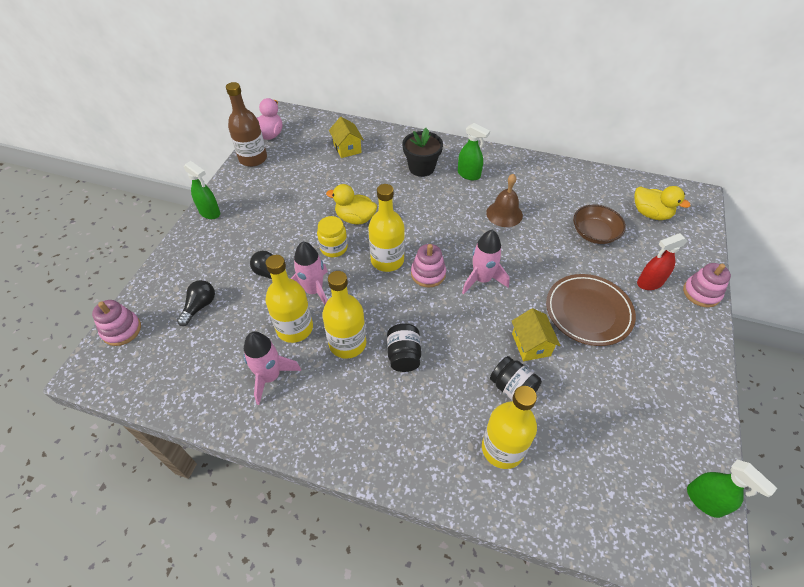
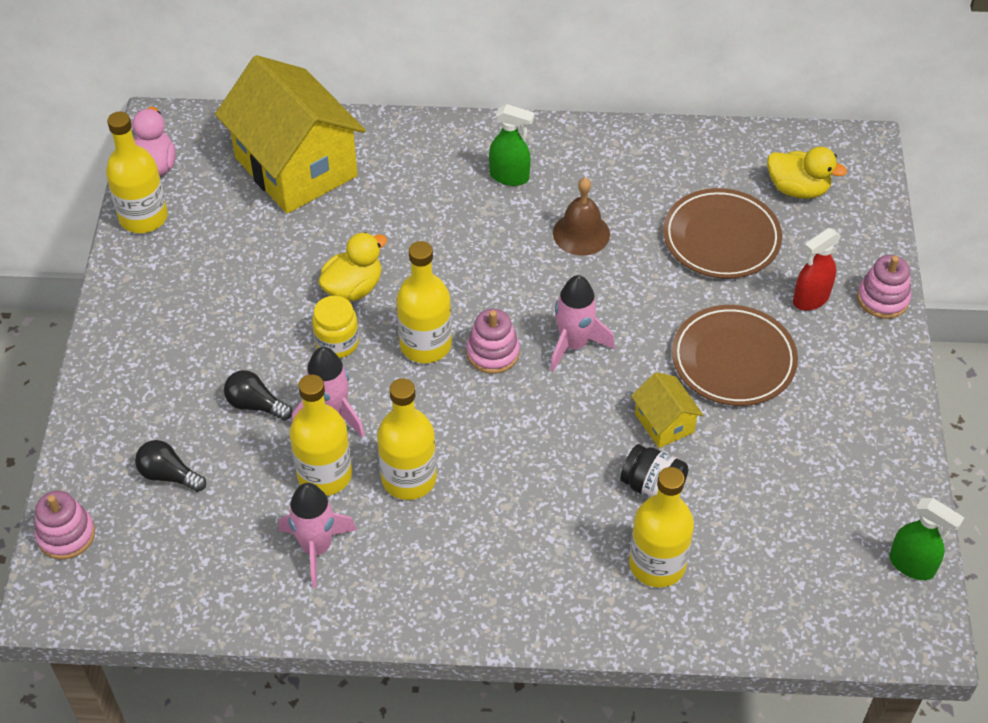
camera: 15 degrees left, 0 degrees up
(200, 306) = (169, 475): black light bulb -> black light bulb turned 75 degrees counterclockwise
(210, 212) = (114, 326): green spray bottle -> none
(253, 158) = (143, 217): brown bottle -> yellow bottle
(347, 148) = (296, 167): yellow house -> yellow house, size x2.30
(355, 218) = (353, 288): yellow duck -> yellow duck turned 135 degrees clockwise
(404, 355) = (494, 477): black jar -> none
(421, 168) = (430, 179): black flower pot -> none
(594, 233) = (721, 238): brown bowl -> brown plate

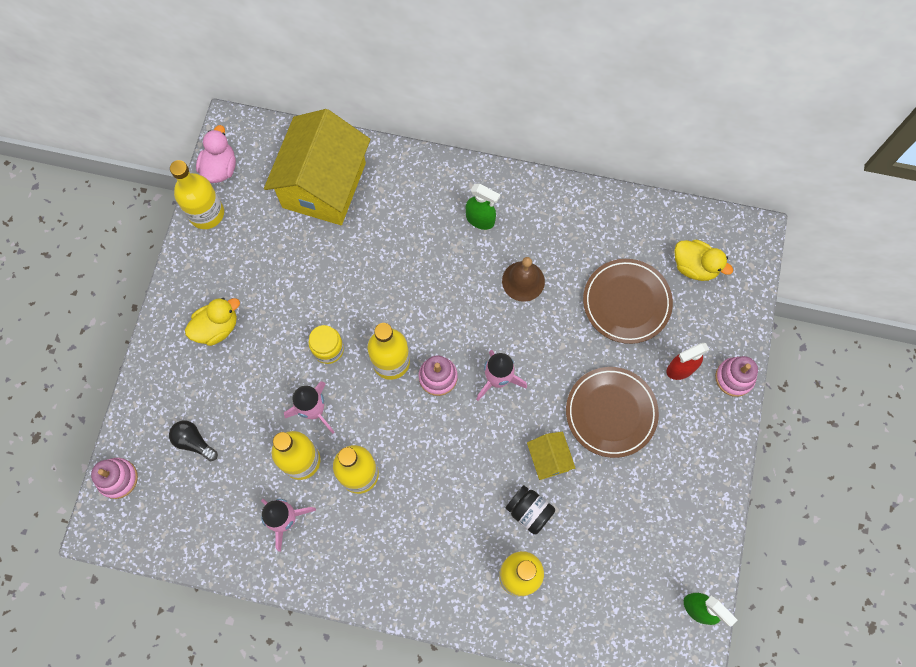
camera: 10 degrees right, 20 degrees up
(255, 405) = (262, 393): black light bulb -> none
(296, 167) = (324, 185): yellow house -> yellow house turned 45 degrees clockwise
(353, 288) = (348, 302): yellow duck -> yellow duck (217, 328)

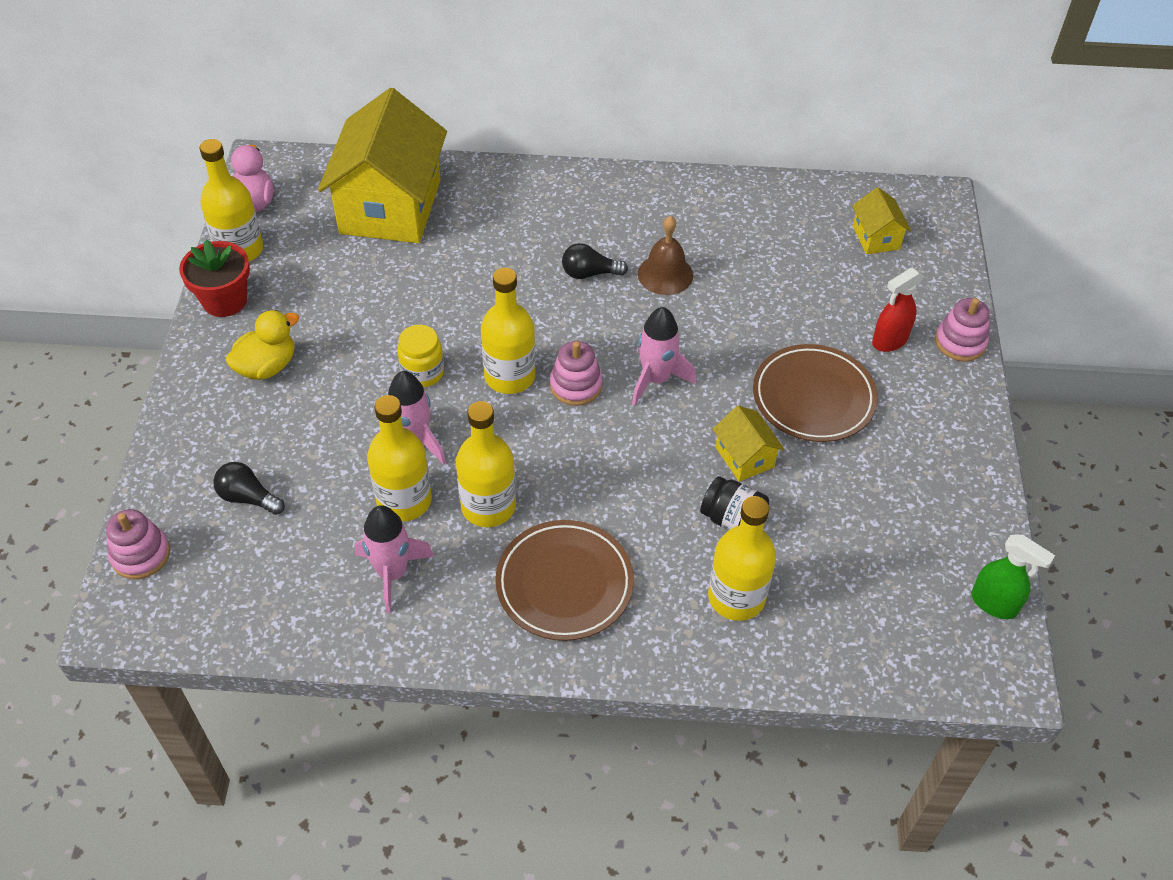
camera: 10 degrees left, 20 degrees down
(192, 261) = (225, 300): none -> red flower pot
(465, 272) = (589, 273): none -> black light bulb
(480, 220) = (597, 220): green spray bottle -> none
(626, 302) = (802, 281): brown plate -> brown plate (564, 583)
(694, 266) = (876, 237): yellow duck -> yellow house

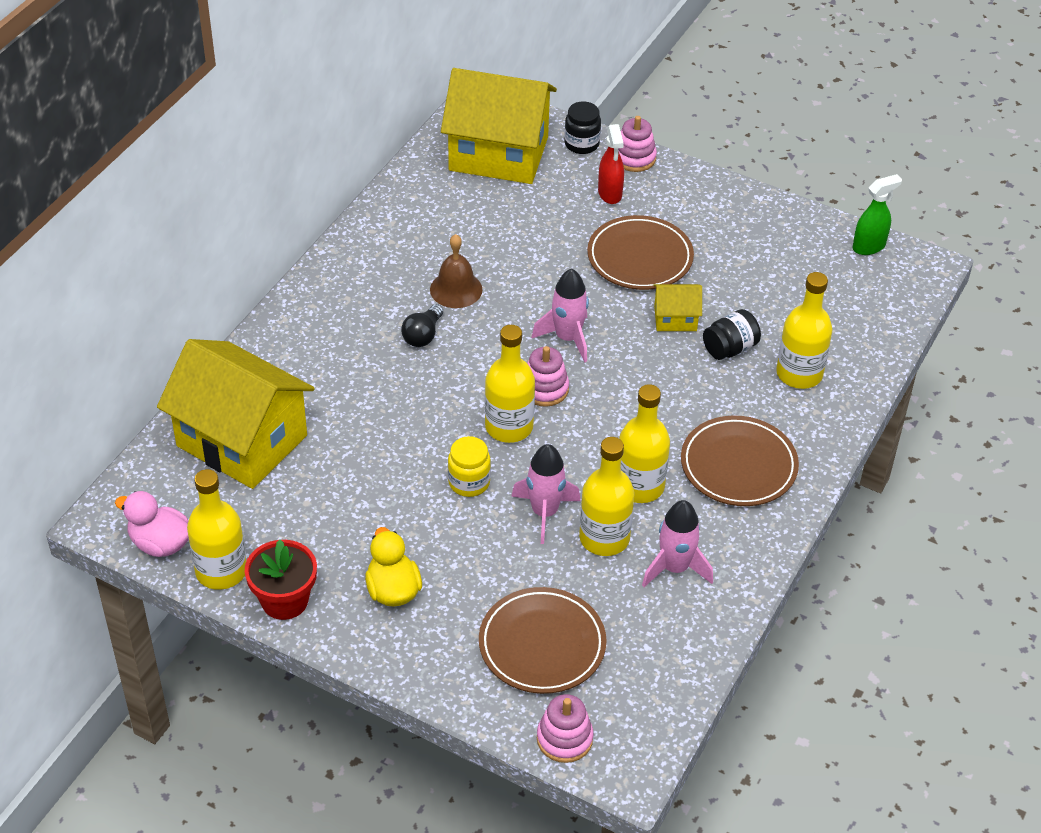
camera: 65 degrees left, 5 degrees down
(248, 497) = (542, 644): black light bulb -> brown plate
(876, 237) = (498, 153): yellow house -> yellow house, size x2.30
(944, 294) = (581, 144): none -> black jar

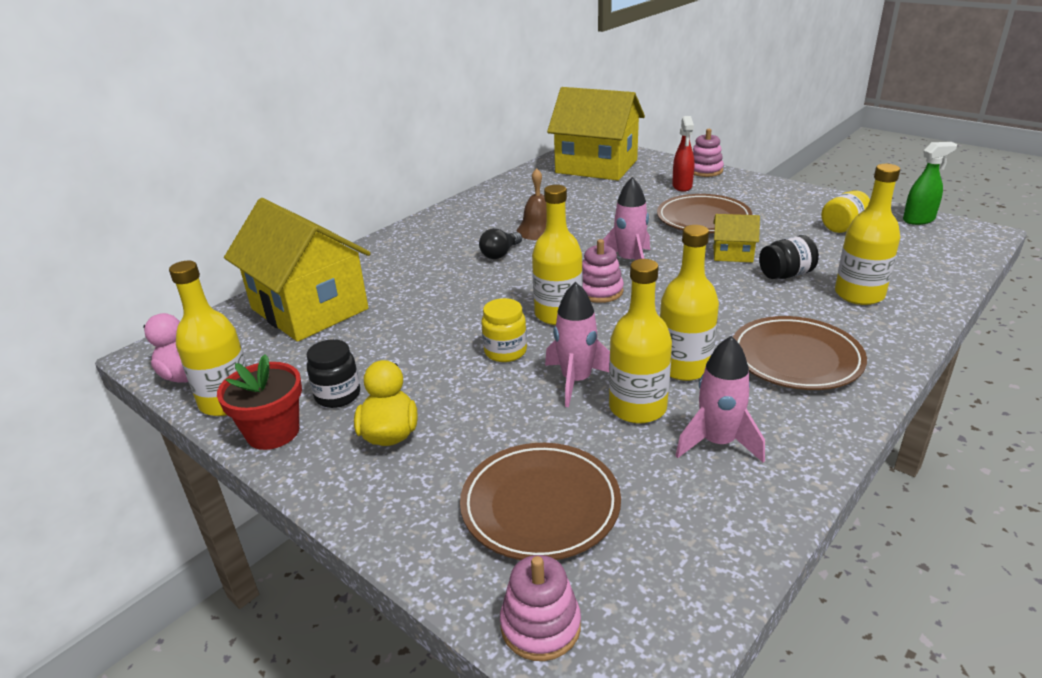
camera: 15 degrees right, 15 degrees down
(581, 144) = (663, 163): black jar -> black jar (338, 395)
(790, 263) = (843, 226): none -> yellow jar

